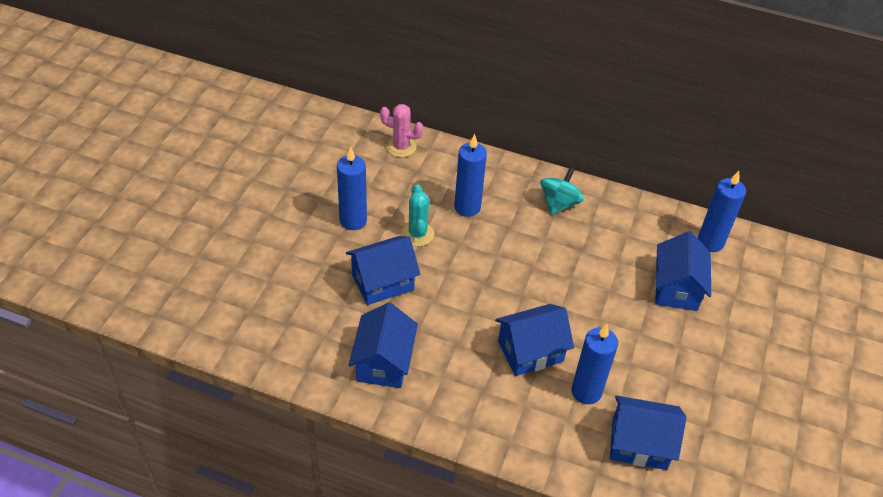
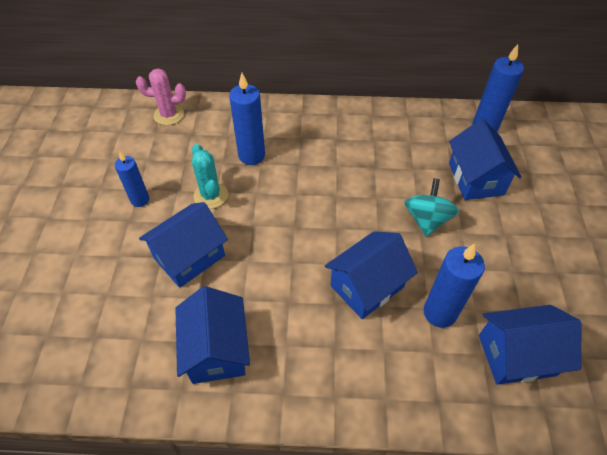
camera: 15 degrees left, 5 degrees up
(353, 220) = (140, 200): blue candle -> blue candle, size x0.65
(559, 203) = (336, 129): turquoise spinning top -> turquoise spinning top (427, 219)

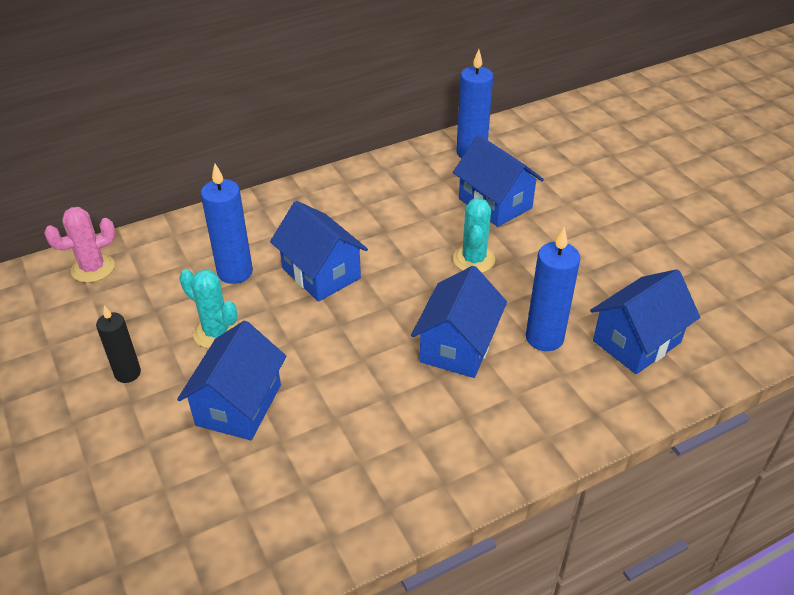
camera: 30 degrees left, 10 degrees down
(140, 200) = (127, 373): blue candle -> black candle
(217, 349) = (342, 479): blue house -> blue house (321, 273)
(427, 219) = (474, 259): turquoise spinning top -> turquoise cactus

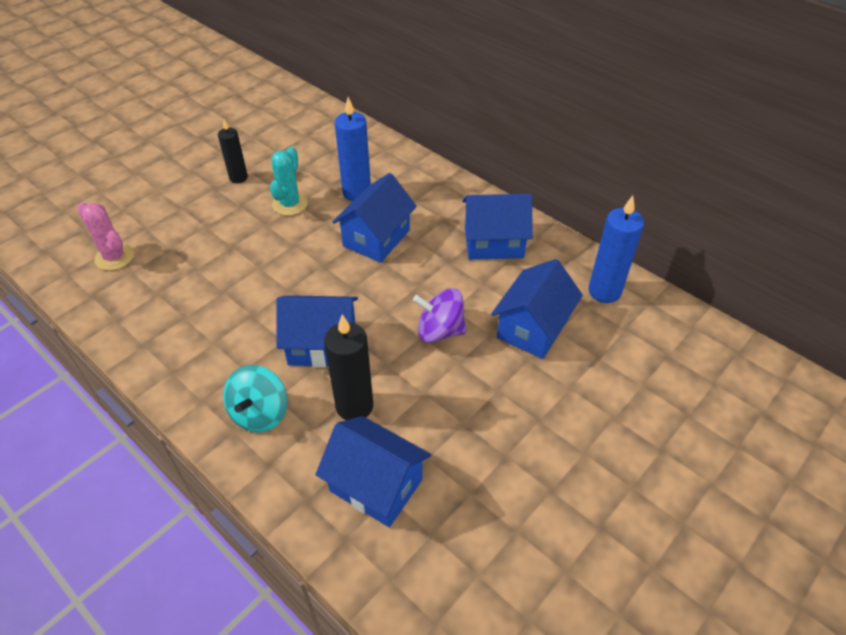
camera: 70 degrees right, 5 degrees up
(93, 268) = (331, 127): pink cactus -> pink cactus (114, 257)
(239, 405) = (223, 238): blue house -> blue house (493, 243)
(474, 259) = (439, 331): turquoise cactus -> purple spinning top
(530, 411) = (260, 413): none -> turquoise spinning top
(544, 338) = (354, 406): blue candle -> black candle

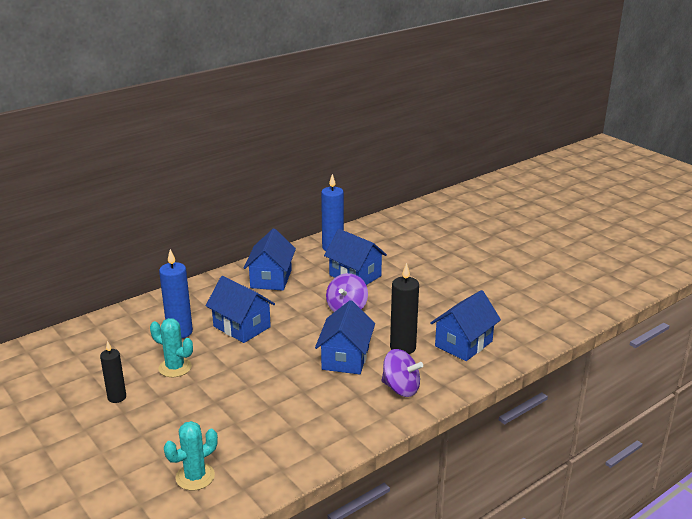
camera: 80 degrees left, 20 degrees down
(114, 257) = (195, 477): pink cactus -> turquoise cactus
(260, 413) = (401, 388): turquoise spinning top -> purple spinning top

